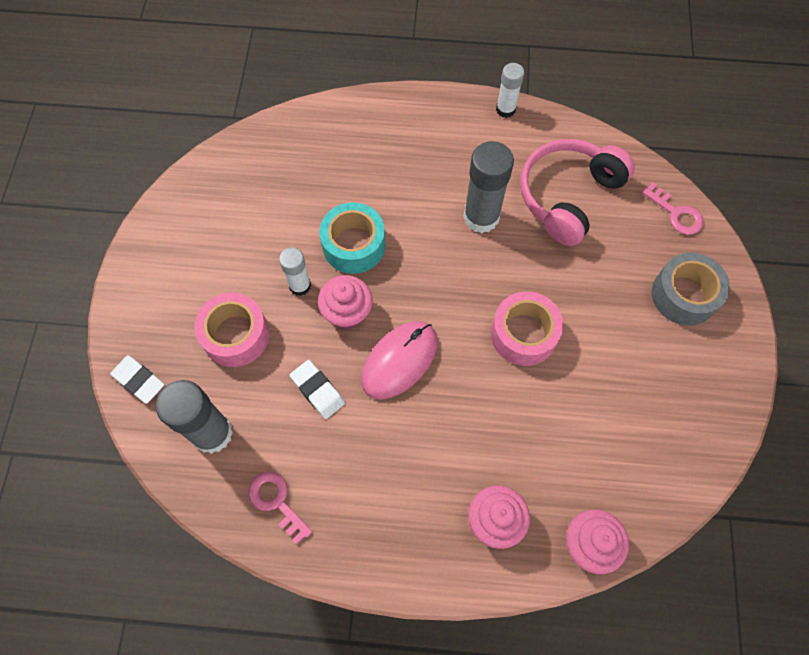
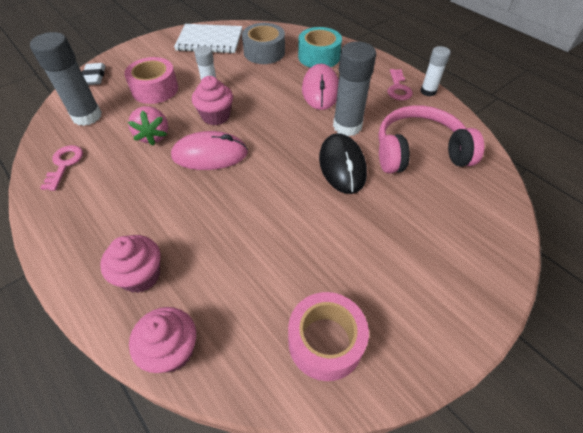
camera: 45 degrees right, 15 degrees down
(200, 214) = (209, 40): none -> white notebook
(317, 390) = (153, 136): white eraser -> pink strawberry
(353, 245) = (260, 93): turquoise tape -> turquoise tape (319, 57)
(407, 190) = (320, 90): none -> pink mouse
(523, 334) = (296, 196): pink tape -> pink tape (325, 341)
(524, 267) = (342, 165): none -> black mouse
(676, 213) = (495, 213): pink key -> pink key (398, 88)
(684, 295) = (443, 263): grey tape -> grey tape (264, 52)

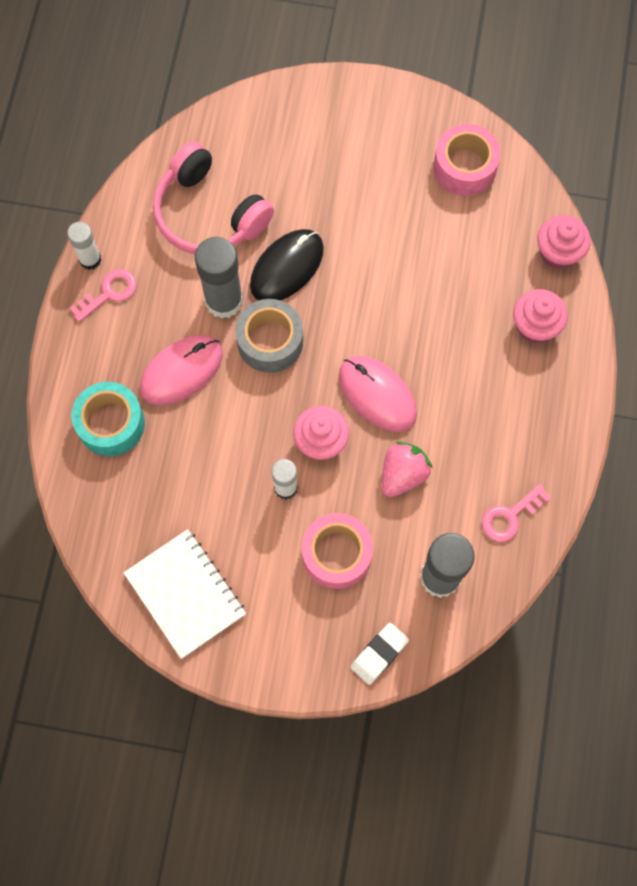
camera: 130 degrees left, 20 degrees up
(264, 52) = (155, 498): grey tape -> grey tape (270, 341)

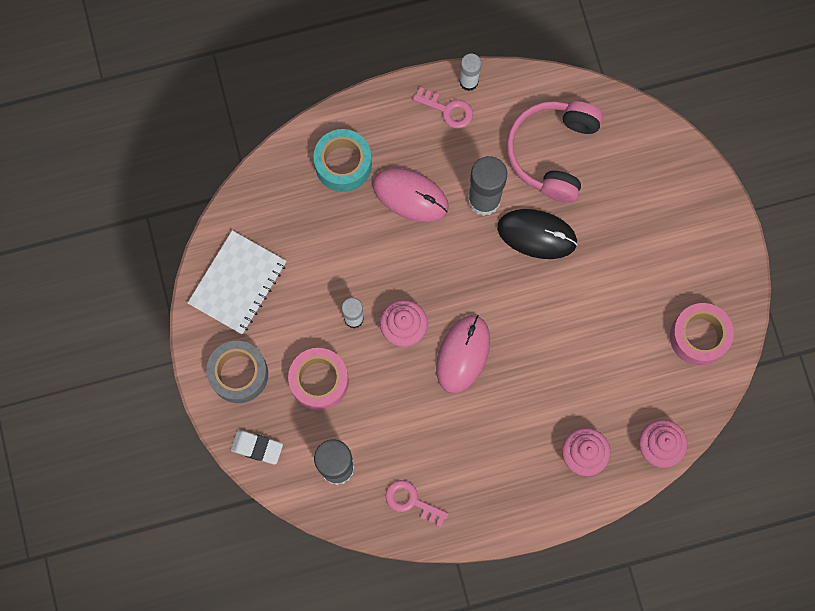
camera: 65 degrees right, 5 degrees up
(270, 341) = (467, 251): grey tape -> grey tape (239, 374)
(402, 474) = (406, 403): pink strawberry -> none

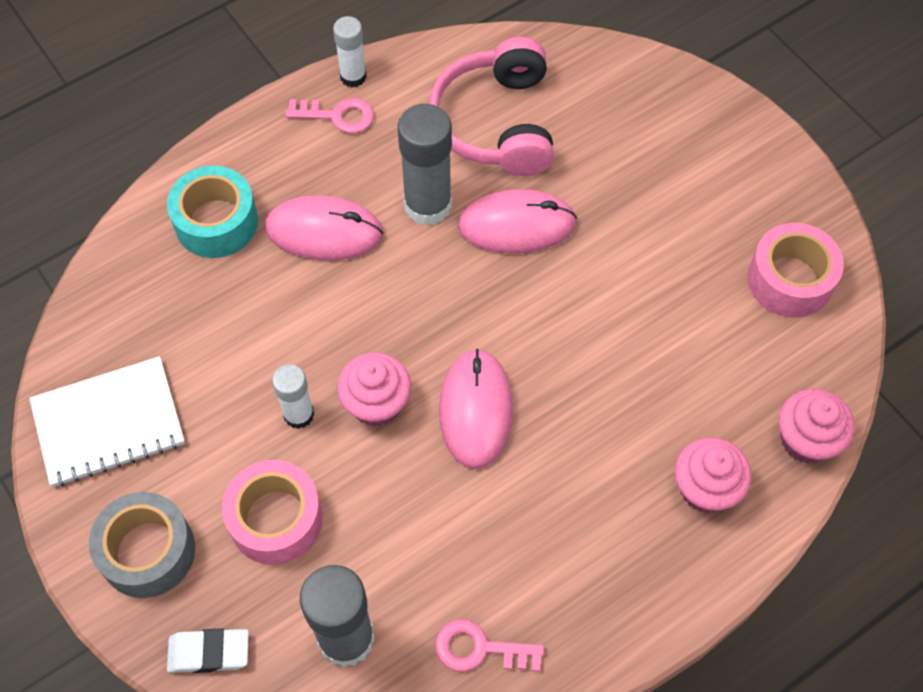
camera: 20 degrees left, 15 degrees down
(237, 283) = (108, 423): white notebook -> white notebook turned 60 degrees clockwise
(537, 234) = (516, 225): black mouse -> pink mouse

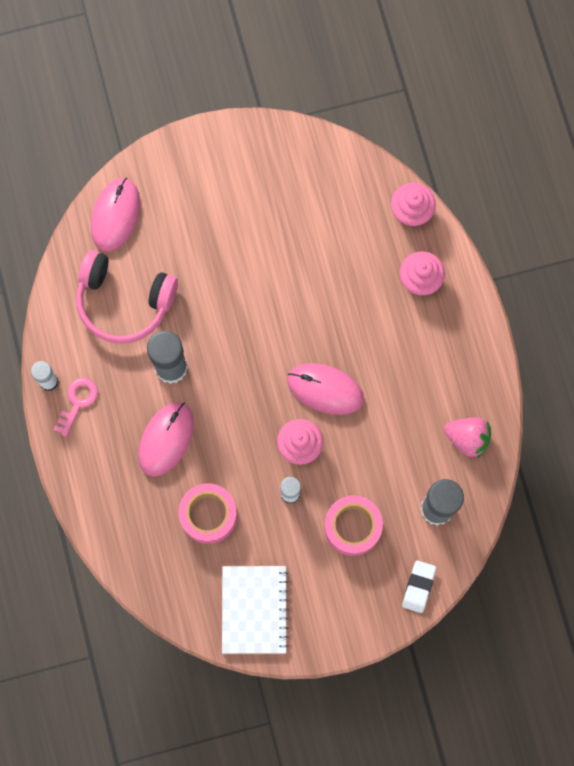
camera: 70 degrees left, 15 degrees up
(148, 551) = (346, 606): grey tape -> none
(216, 222) = (132, 505): turquoise tape -> none
(480, 648) = (467, 438): pink key -> pink strawberry
(516, 225) = (207, 318): pink mouse -> pink mouse (115, 215)
(790, 280) = (307, 172): pink tape -> pink tape (208, 515)

